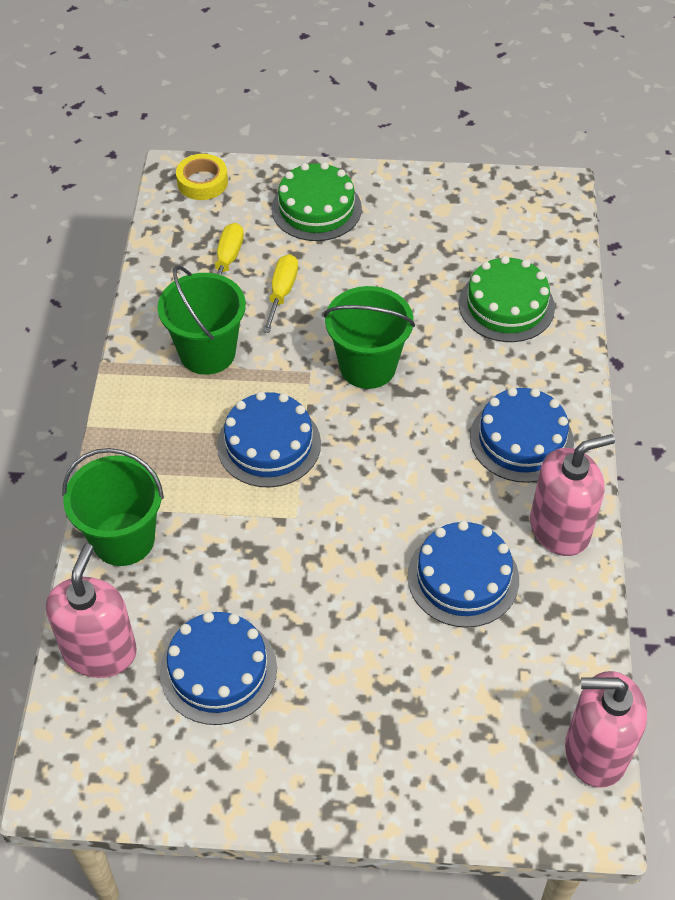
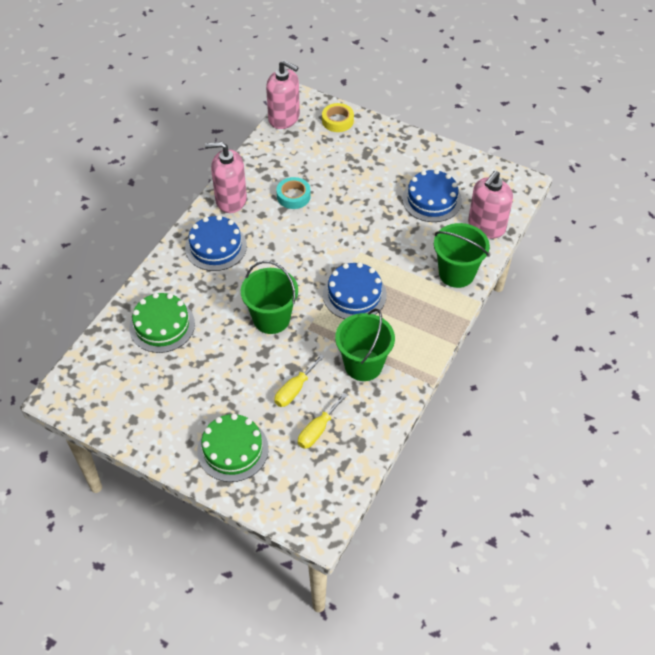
camera: 155 degrees left, 0 degrees up
(202, 182) = (302, 510): yellow tape -> yellow tape (337, 121)
(463, 577) = (293, 196): blue cake -> turquoise tape

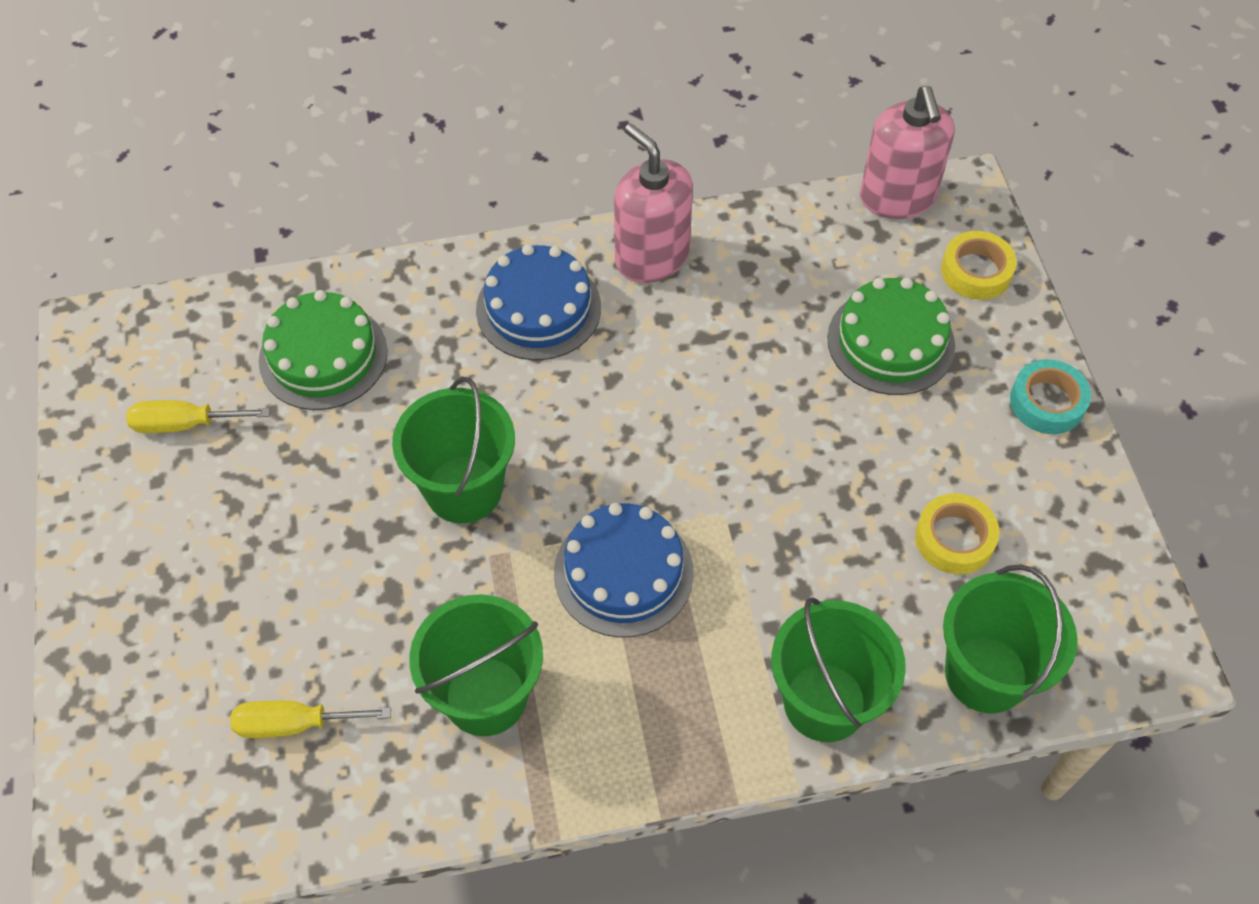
camera: 50 degrees right, 5 degrees up
(232, 449) = (162, 627): green cake -> green cake (890, 342)
(293, 196) = (746, 332): turquoise tape -> turquoise tape (1047, 402)
(294, 390) = (348, 629): yellow screwdriver -> yellow screwdriver (184, 424)
(432, 200) = (954, 539): blue cake -> yellow tape
(486, 226) = (986, 674): pink soap dispenser -> green bucket

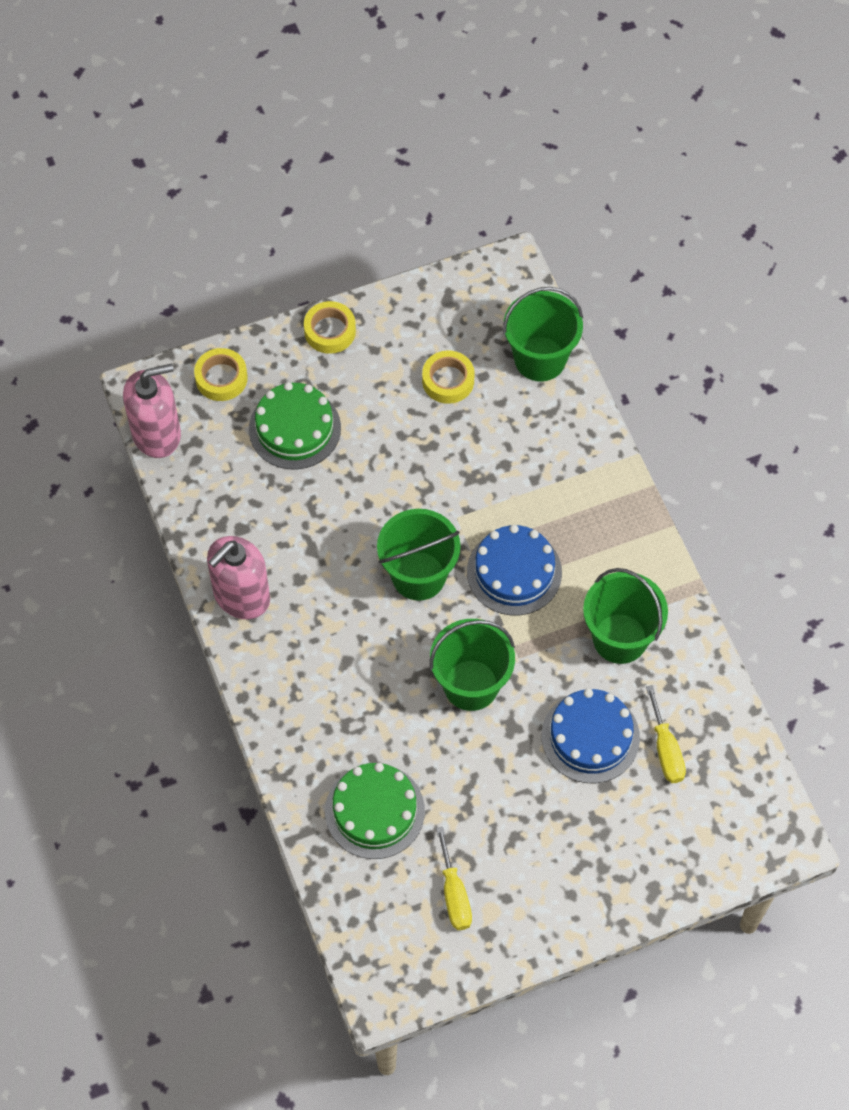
camera: 100 degrees left, 5 degrees up
(538, 308) = (304, 667): blue cake -> blue cake (590, 737)
(824, 702) = (578, 444): green bucket -> green bucket (418, 576)
(1047, 402) = (330, 331): turquoise tape -> yellow tape

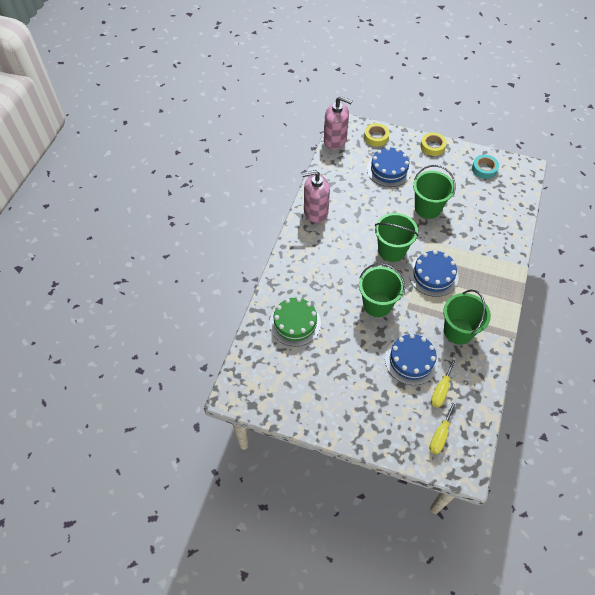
camera: 40 degrees right, 5 degrees down
(294, 428) = (389, 170): green cake -> blue cake
(445, 317) = (484, 169): none -> turquoise tape
(448, 380) = (466, 191): yellow tape -> none
(454, 894) = (298, 378): yellow screwdriver -> yellow screwdriver (440, 435)
(540, 359) = (512, 206): green bucket -> green bucket (427, 208)

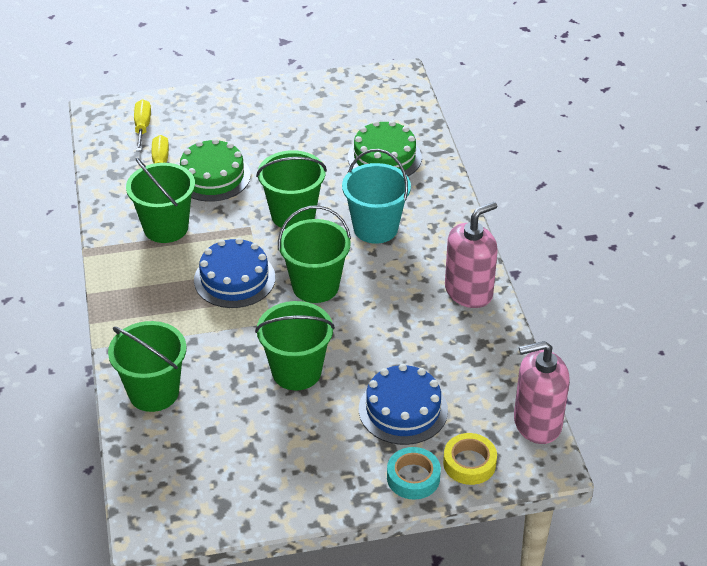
camera: 150 degrees right, 15 degrees down
(336, 272) = (375, 228): none -> turquoise bucket
(411, 360) = (212, 176): blue cake -> green cake
(432, 146) = (352, 492): yellow tape -> none
(484, 169) = (231, 488): turquoise tape -> turquoise tape (413, 477)
(503, 228) = (153, 392): none -> green bucket

